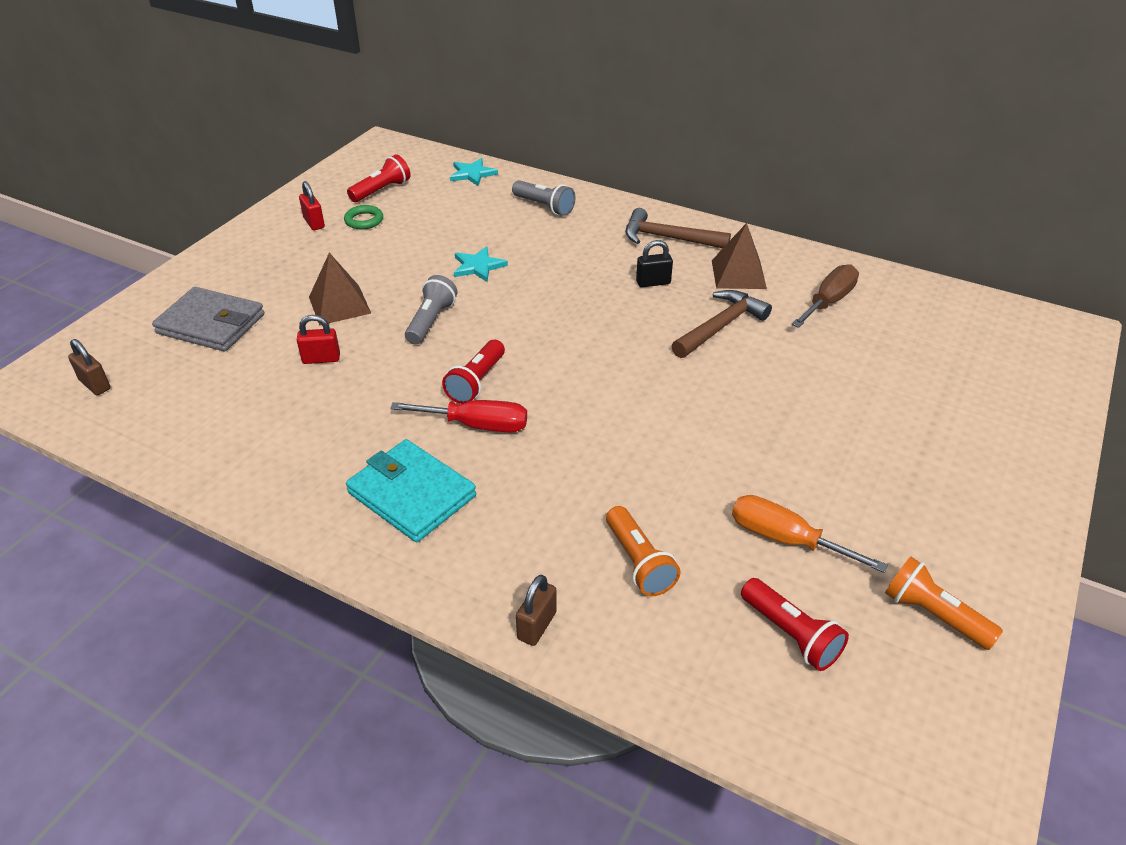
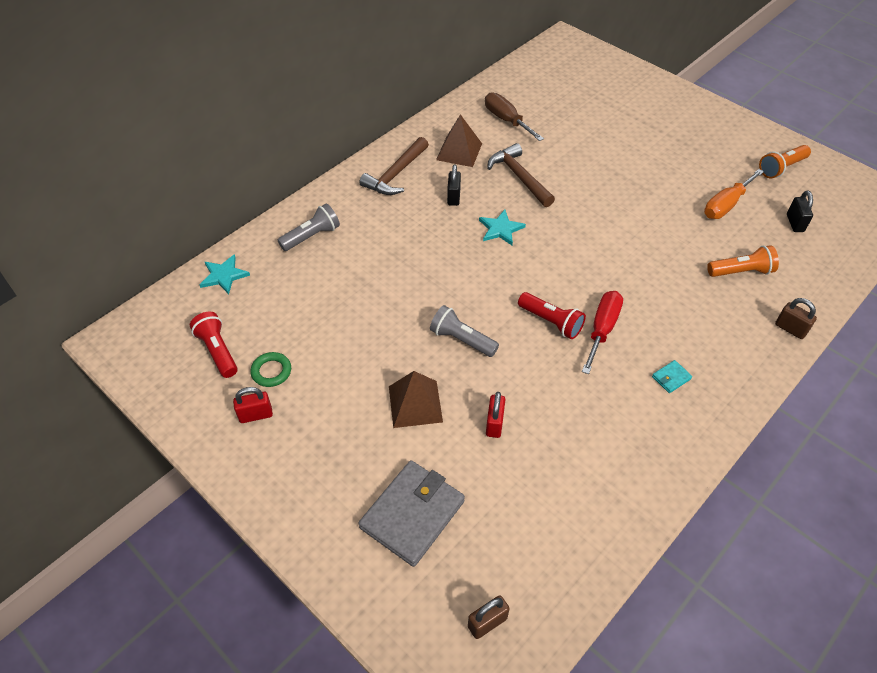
camera: 75 degrees left, 10 degrees up
(412, 494) = (671, 378): turquoise wallet -> turquoise wallet, size x0.41
(478, 266) = (390, 296): turquoise star -> turquoise star (500, 229)
(790, 634) = (795, 223): red flashlight -> black padlock

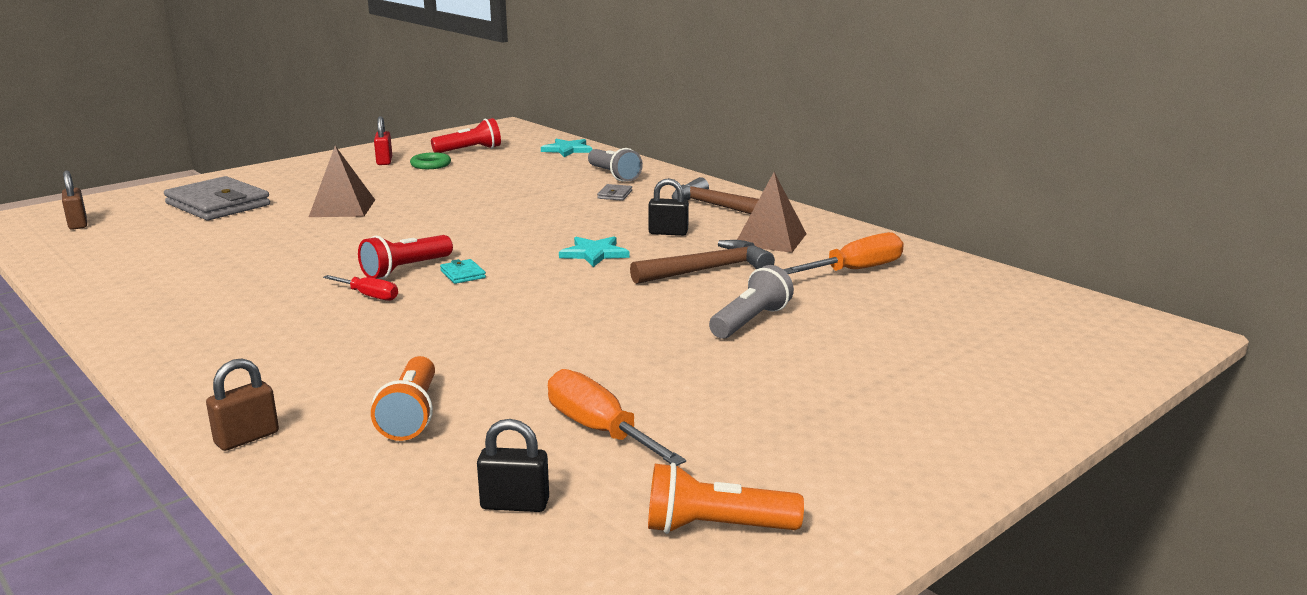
camera: 95 degrees right, 30 degrees down
(367, 231) = (614, 195): none -> grey wallet
(462, 340) = (412, 228): grey flashlight -> grey flashlight (750, 321)
(494, 423) = (282, 236): red padlock -> none
(506, 120) = (856, 270): brown screwdriver -> orange screwdriver
(602, 329) = (369, 296): red screwdriver -> red screwdriver, size x0.59
(671, 378) = (248, 328): turquoise wallet -> turquoise wallet (463, 274)
(781, 168) = (716, 527): orange flashlight -> orange flashlight turned 60 degrees counterclockwise

